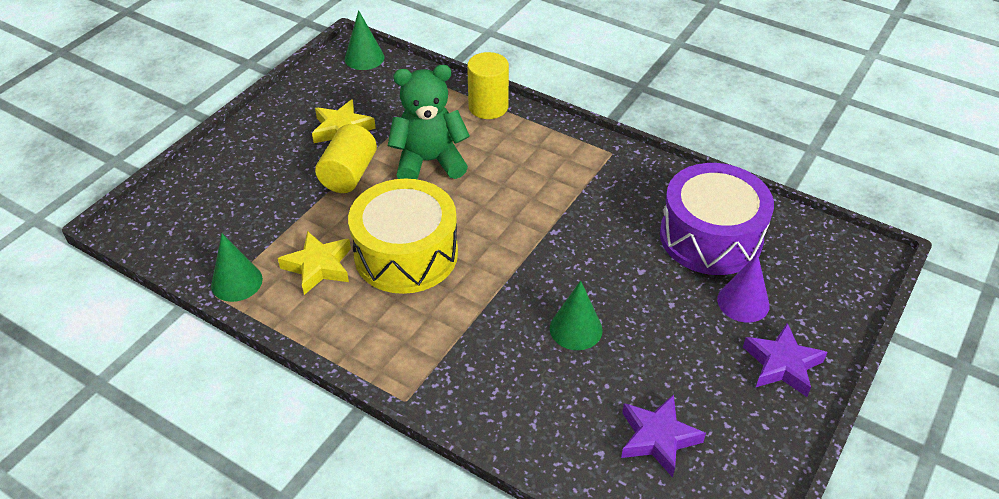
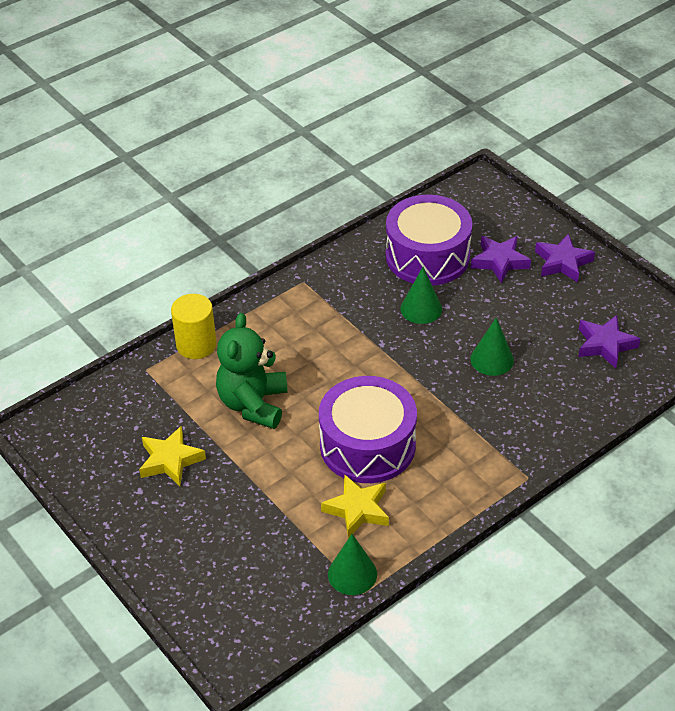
camera: 70 degrees left, 0 degrees up
(349, 174) = (242, 466): yellow cylinder -> none
(364, 58) = (60, 421): green cone -> green cone (421, 309)
(406, 254) = (367, 445): yellow drum -> purple drum
(743, 302) = (499, 261): purple cone -> purple star

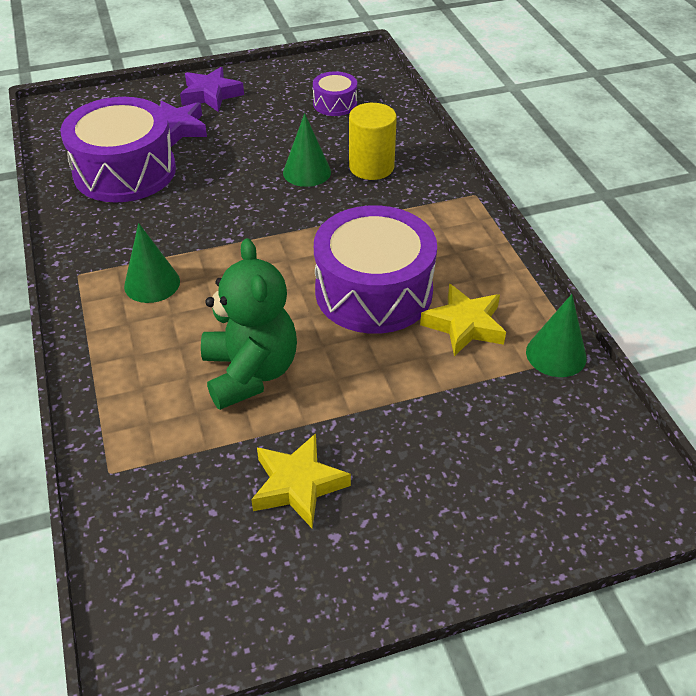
camera: 70 degrees left, 0 degrees up
(196, 345) = (105, 404): yellow cylinder -> yellow cylinder (371, 167)
(253, 404) = (250, 373): green teddy bear -> green teddy bear turned 135 degrees counterclockwise
(421, 309) = (199, 197): green cone -> green cone (152, 283)
(605, 345) = (335, 104): purple star -> purple drum

